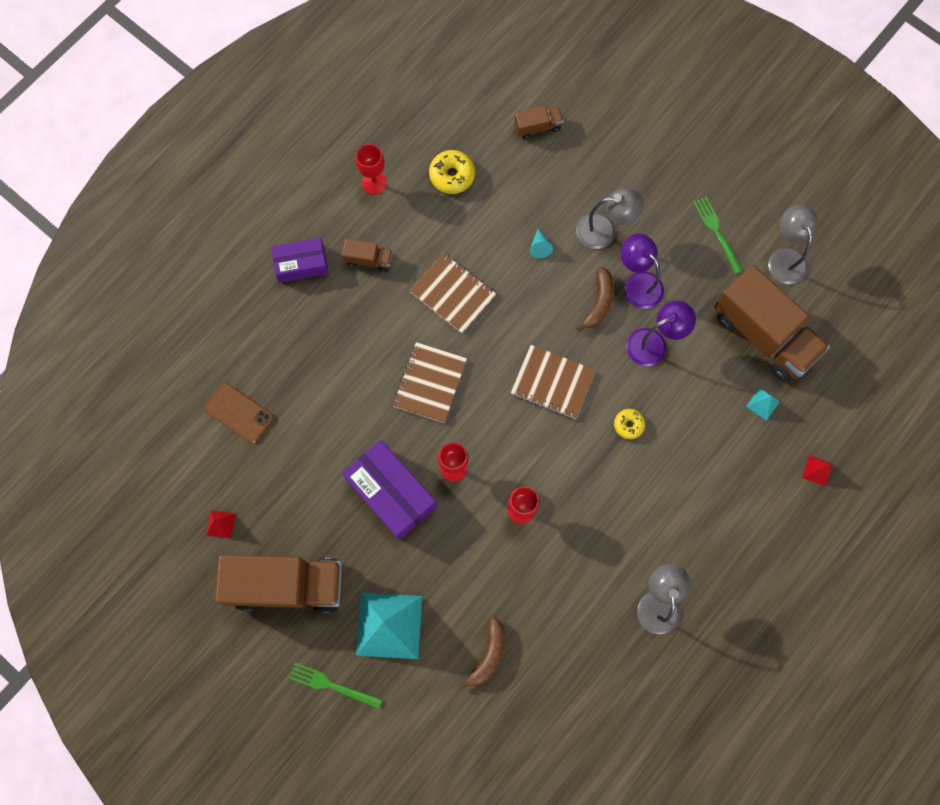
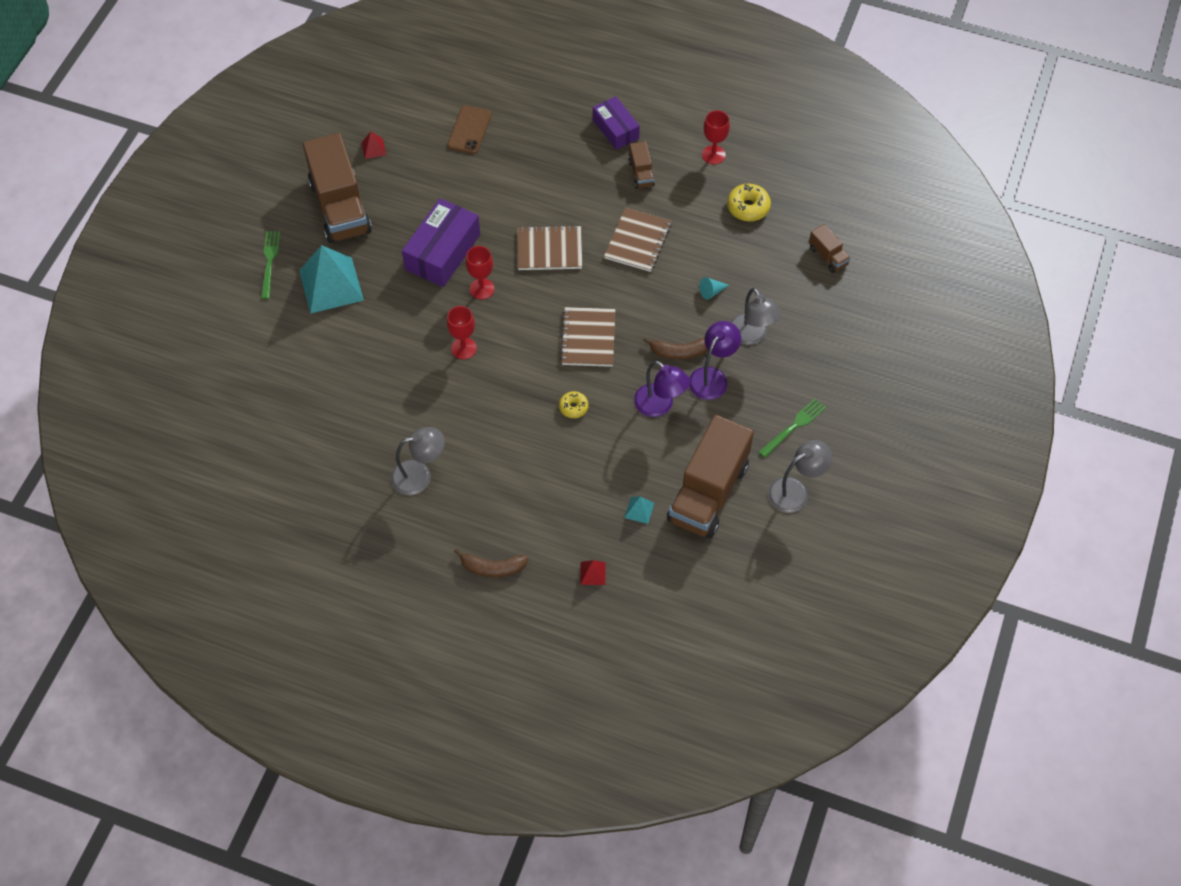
camera: 70 degrees right, 15 degrees down
(488, 655) = (329, 361): brown banana -> brown banana (492, 568)

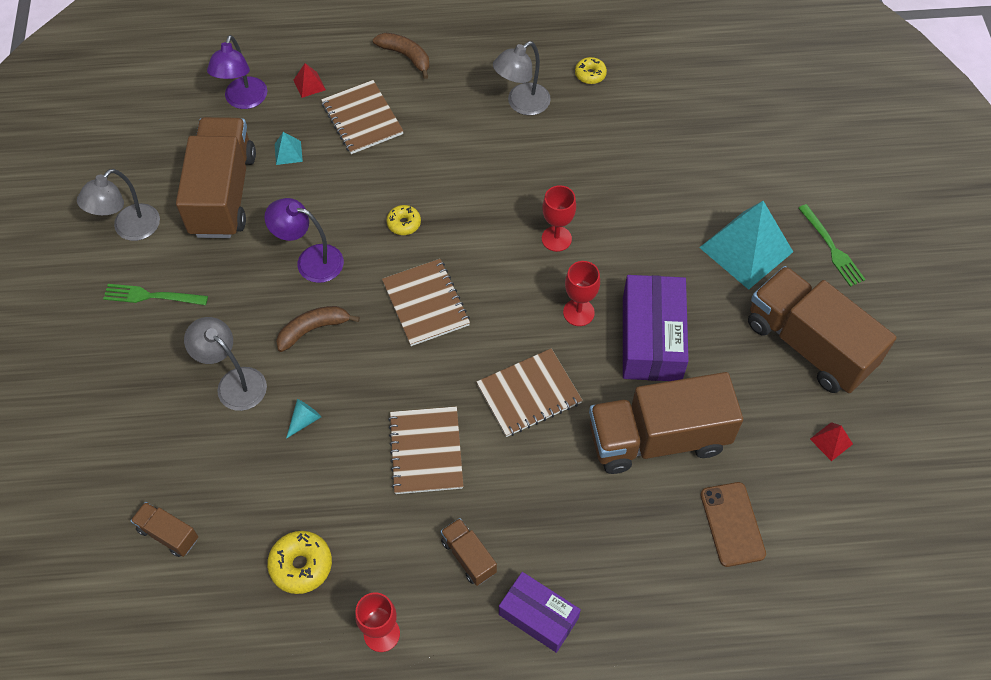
camera: 155 degrees right, 0 degrees up
(344, 480) = (590, 74): none -> yellow donut
(482, 191) = (658, 438): none -> brown truck
(492, 568) = (406, 56): brown banana -> brown banana turned 60 degrees clockwise
(562, 517) = (362, 119): none -> brown notebook
(712, 377) = (264, 315): purple lamp -> purple lamp (243, 100)
(794, 426) = (150, 296): green fork -> green fork turned 75 degrees clockwise

